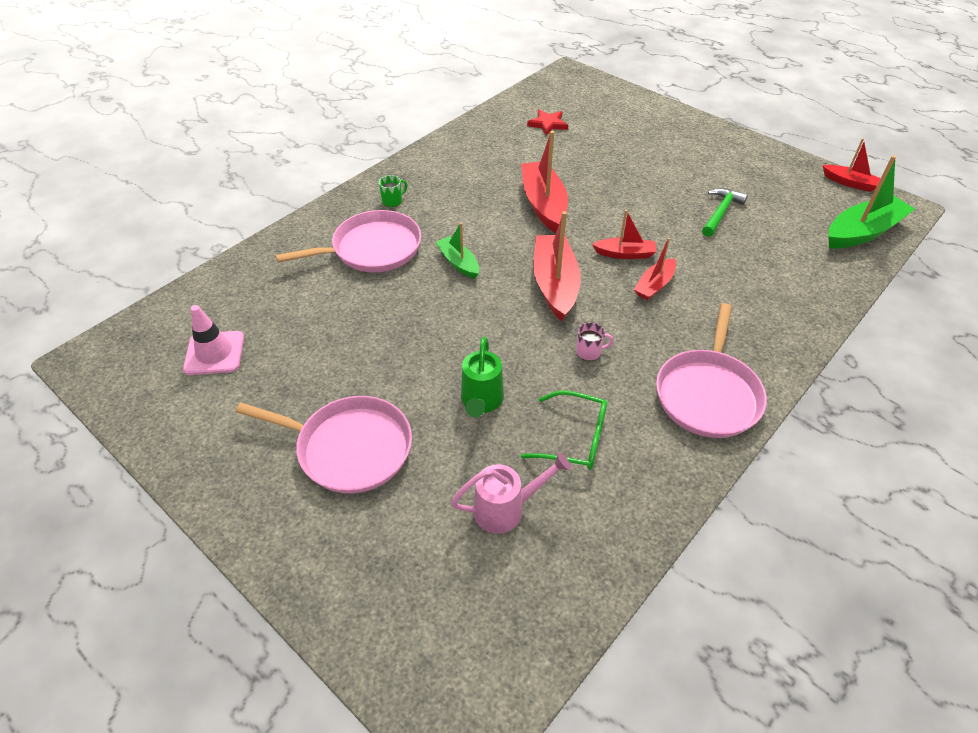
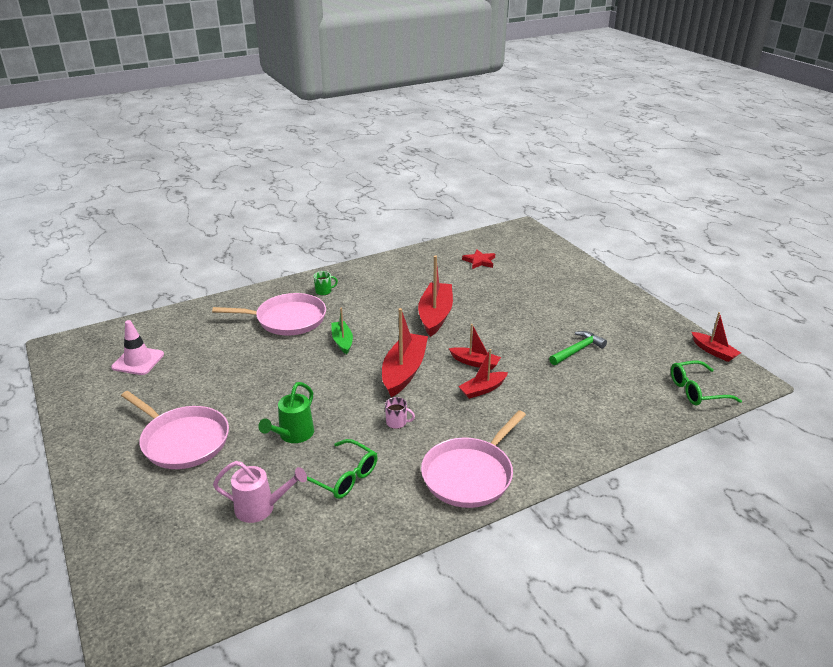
camera: 20 degrees right, 15 degrees down
(862, 232) = (696, 391): green boat -> green glasses

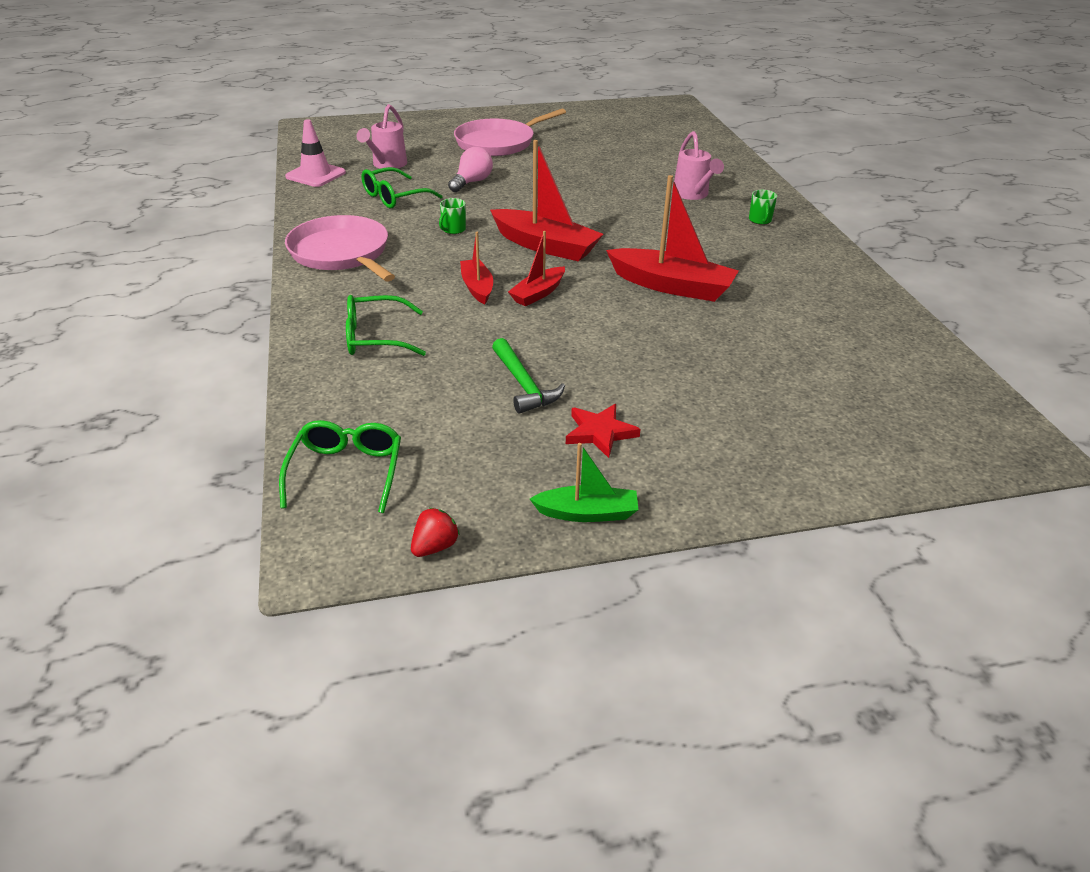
camera: 105 degrees right, 5 degrees up
(138, 361) = (635, 129): pink traffic cone -> pink traffic cone (315, 175)
(287, 319) = (692, 194): pink pan -> pink watering can
(293, 435) = (472, 182): green watering can -> pink light bulb
(342, 341) = (629, 219): green boat -> green boat (587, 513)
(397, 422) = (453, 229): pink mug -> green mug
(479, 261) = (852, 357): red star -> red star (600, 432)
(574, 418) = (375, 337): none -> green glasses
(714, 351) = (435, 547): red boat -> red strawberry

